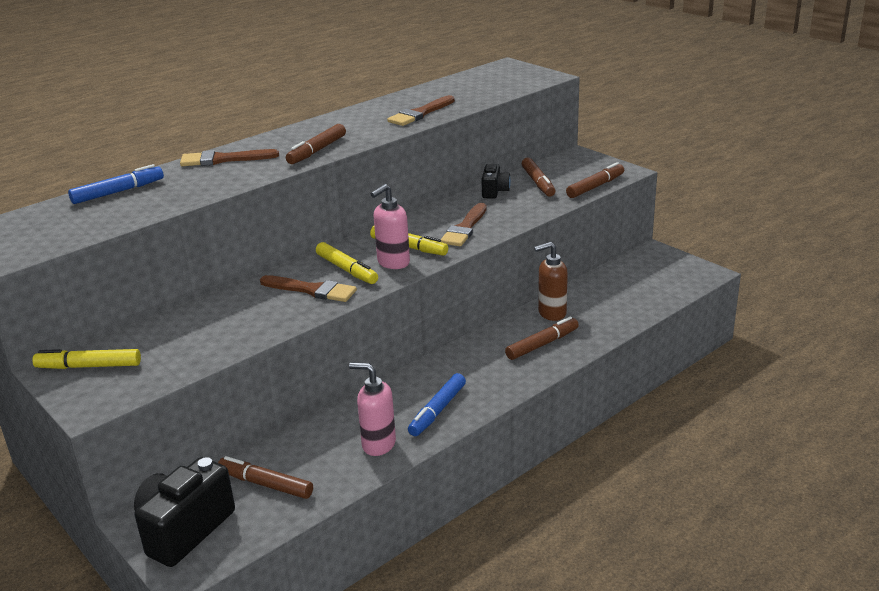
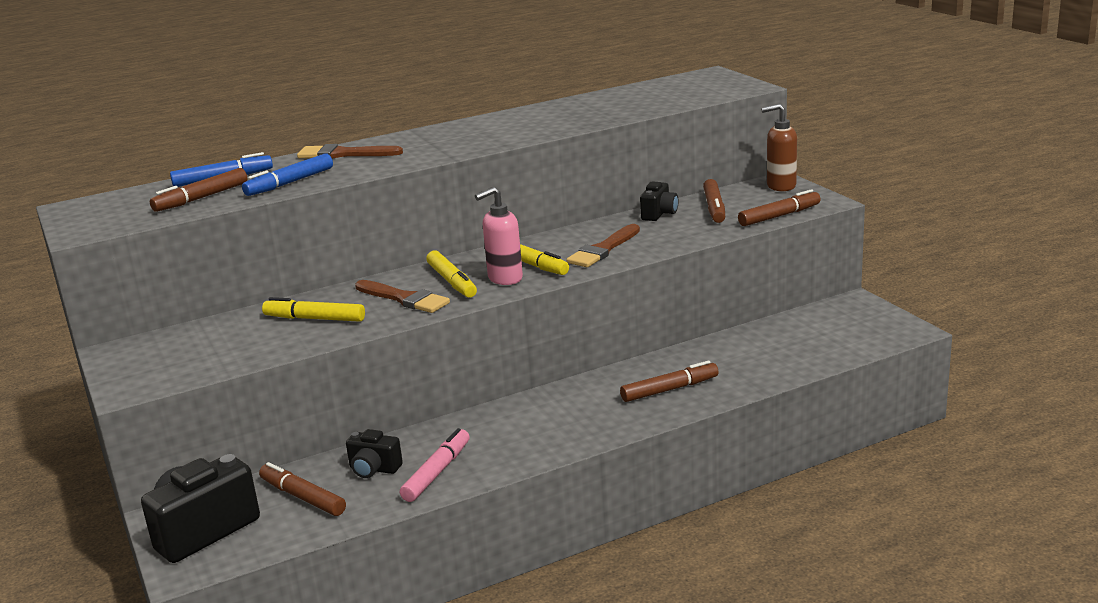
camera: 15 degrees right, 5 degrees down
(89, 366) = (148, 351): yellow marker -> yellow marker (314, 319)
(317, 151) = (444, 150): brown marker -> brown marker (201, 198)
(319, 448) = (374, 469): none -> black camera
(378, 444) = (437, 472): pink soap dispenser -> pink marker
(420, 113) = (578, 119): brown brush -> none
(437, 411) = (517, 446): blue marker -> blue marker (289, 183)
(551, 313) = (697, 358): brown soap dispenser -> brown soap dispenser (780, 186)

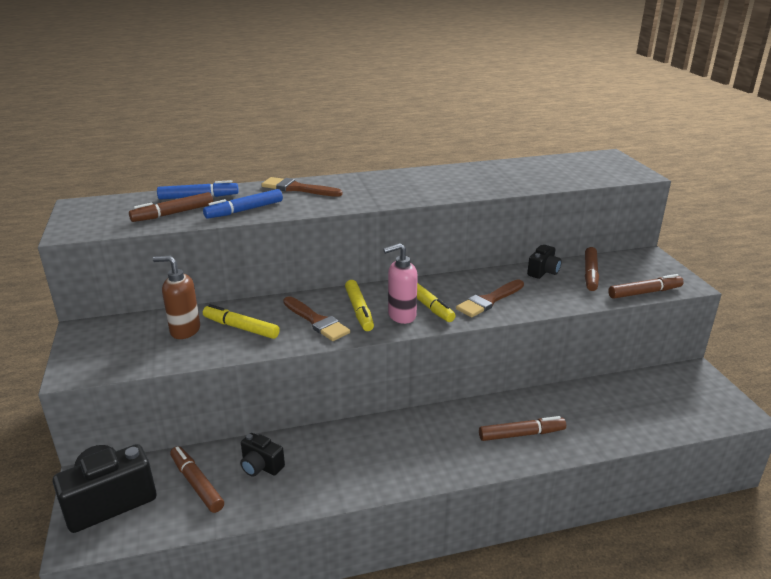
camera: 10 degrees right, 5 degrees up
(437, 472) = (309, 482): pink marker -> none
(780, 186) = (650, 261): brown soap dispenser -> brown soap dispenser (185, 330)

